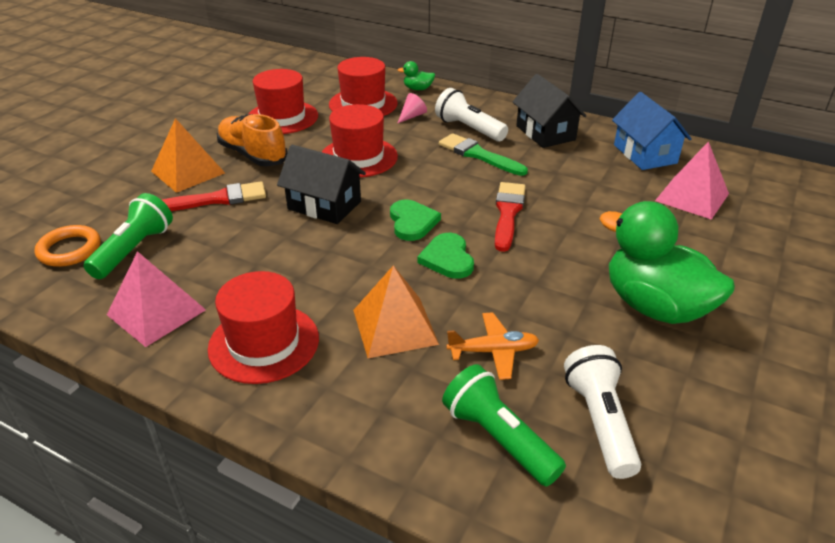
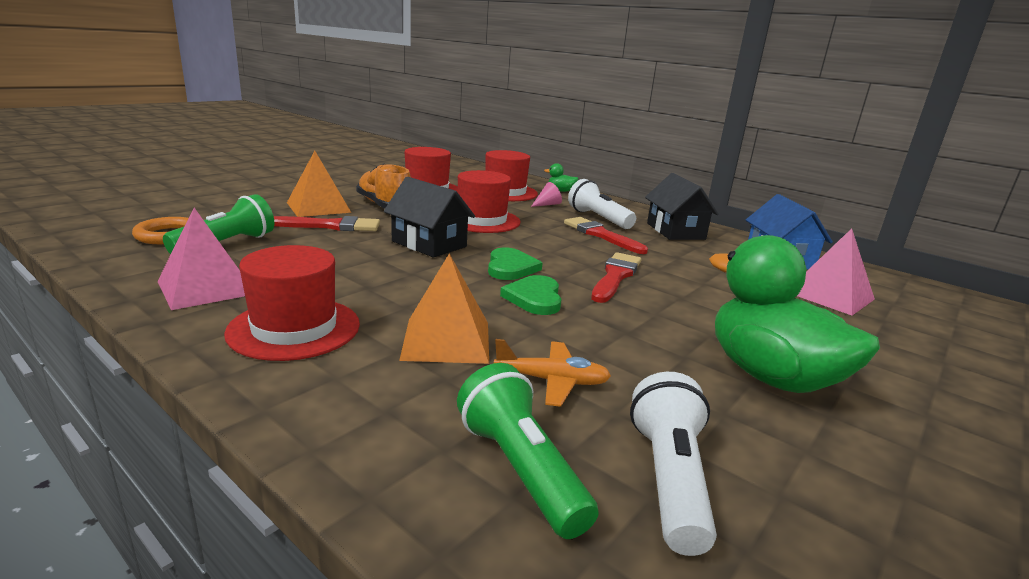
camera: 10 degrees right, 15 degrees down
(478, 155) = (601, 235): green brush -> red brush

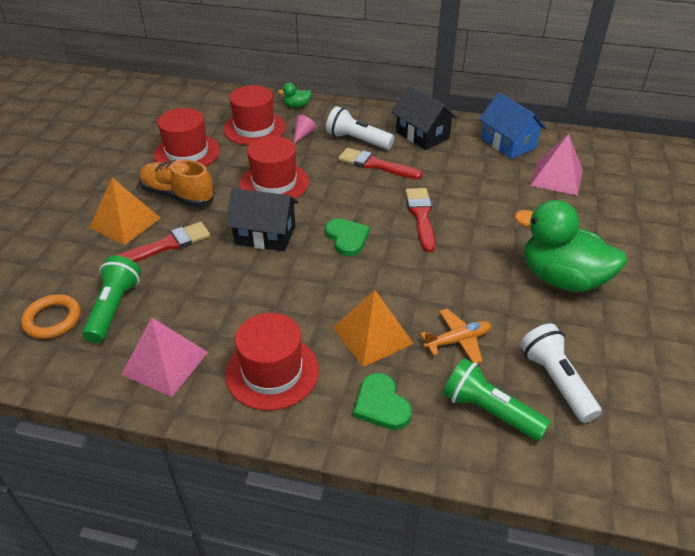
camera: 25 degrees left, 20 degrees up
(534, 298) = (389, 266): green heart -> green heart (381, 404)

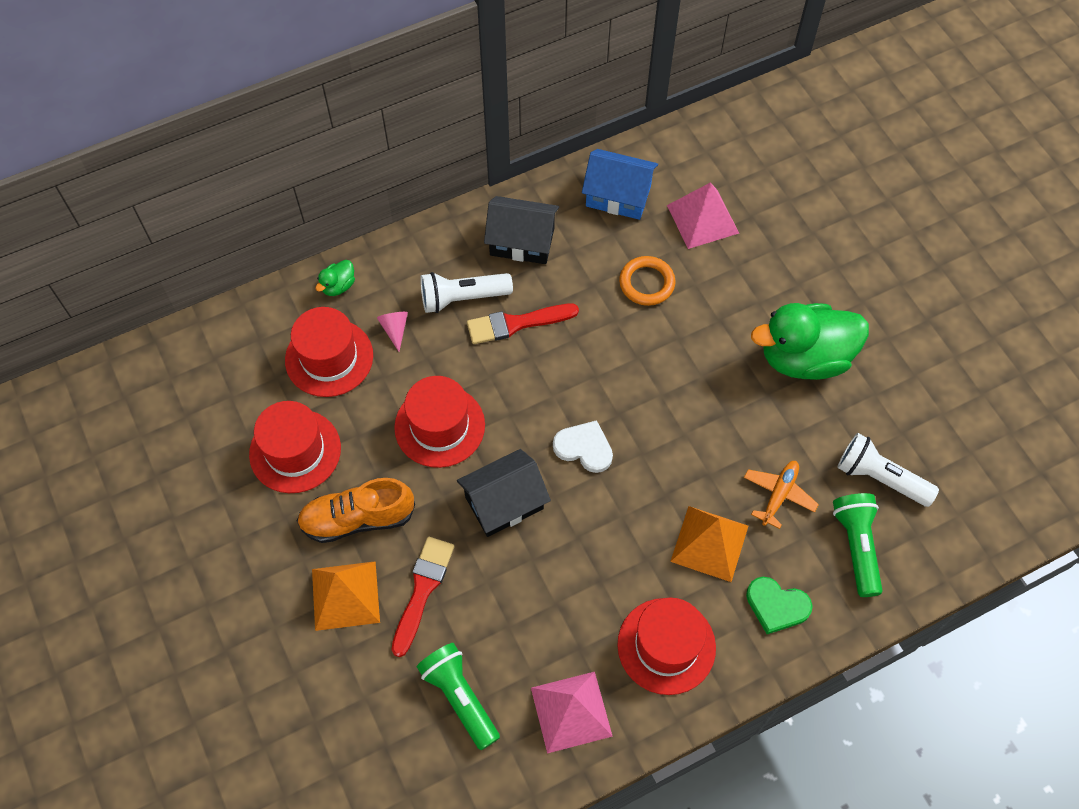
camera: 40 degrees left, 20 degrees up
(52, 319) = (418, 755): orange ring -> orange ring (646, 283)
(347, 238) = (584, 448): green heart -> white heart
(421, 216) = (625, 367): red brush -> none
(489, 411) = (856, 546): green flashlight -> green flashlight turned 90 degrees clockwise

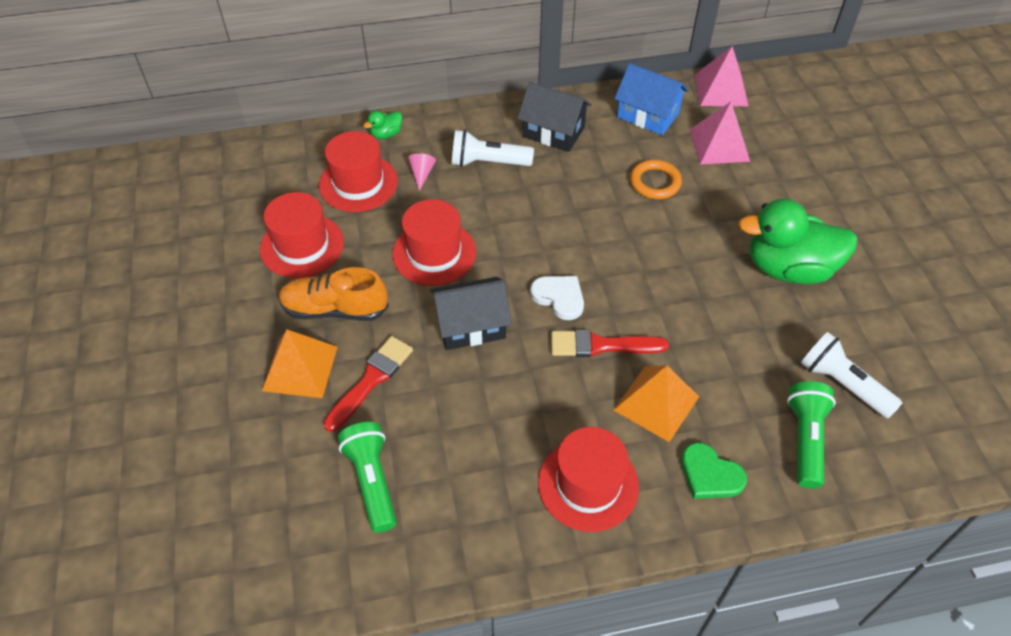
camera: 15 degrees right, 10 degrees down
(516, 324) = (528, 190): red brush -> red brush (601, 345)
(571, 711) = (475, 521): pink pyramid -> pink pyramid (721, 90)
(778, 495) = (736, 376): orange plane -> none

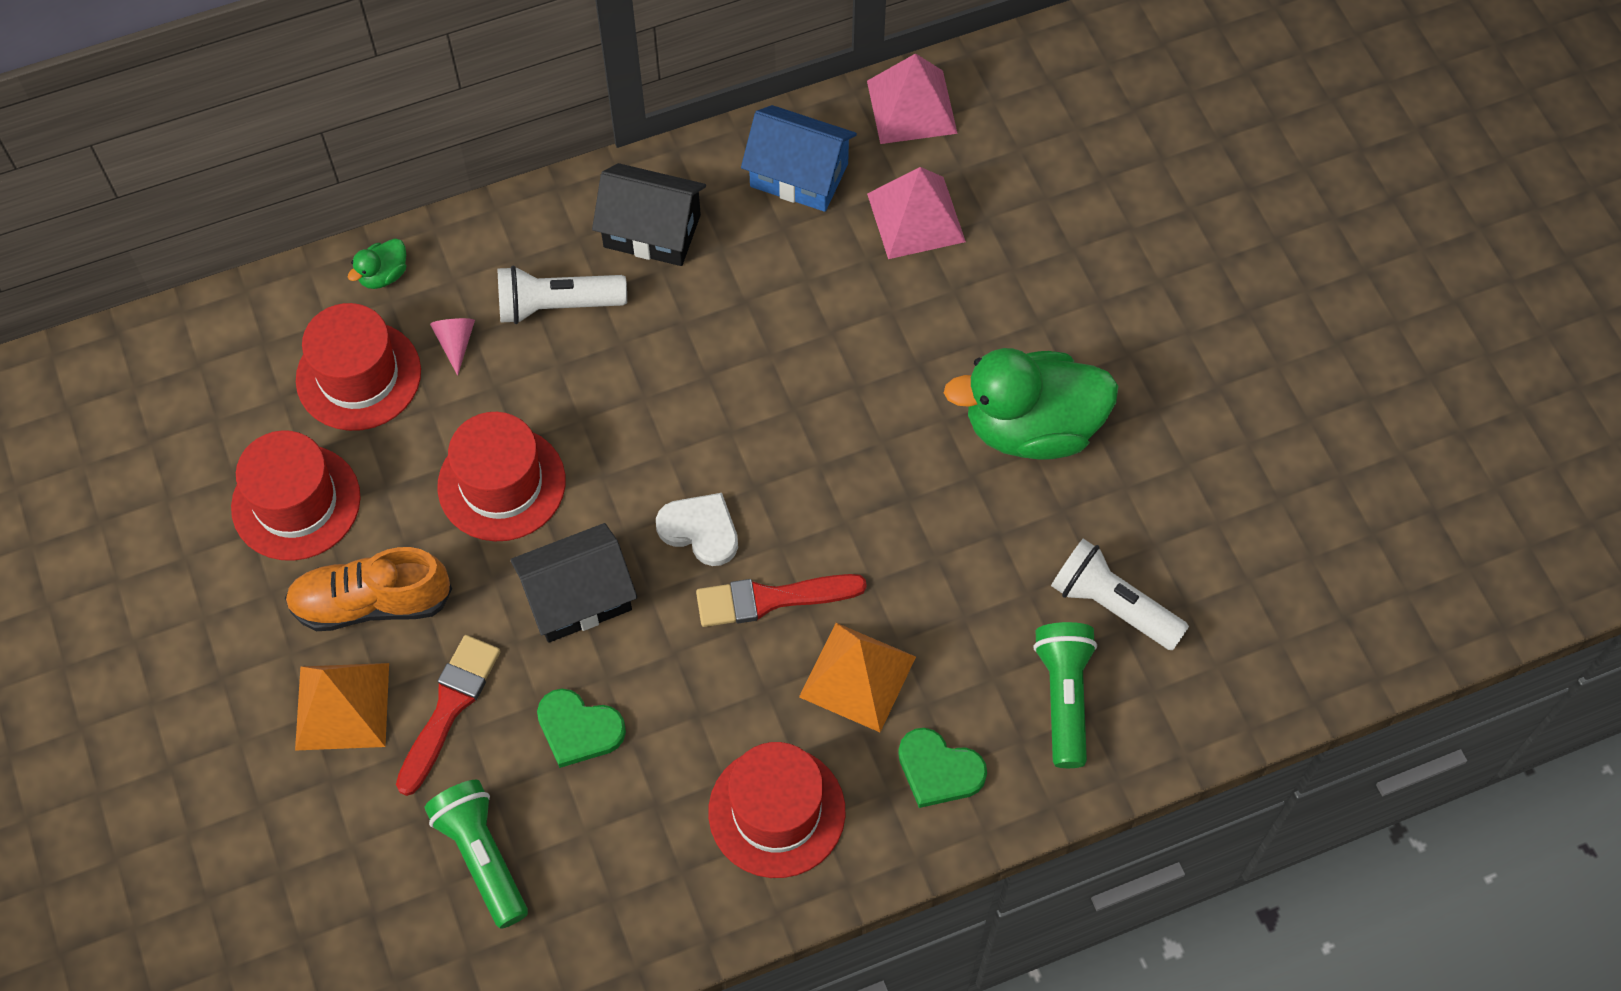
camera: 10 degrees left, 10 degrees up
(456, 407) = (579, 729): none -> green heart
(655, 182) = (822, 304): orange ring -> none

